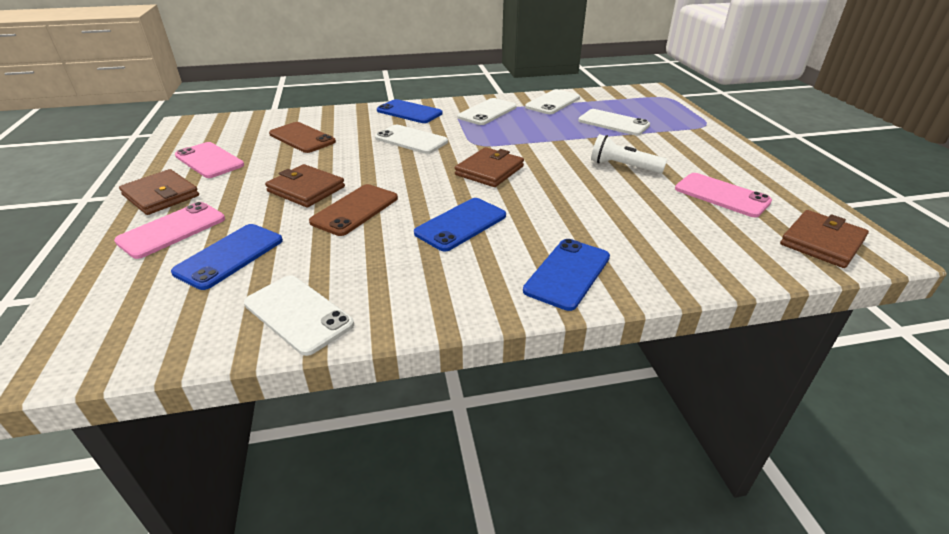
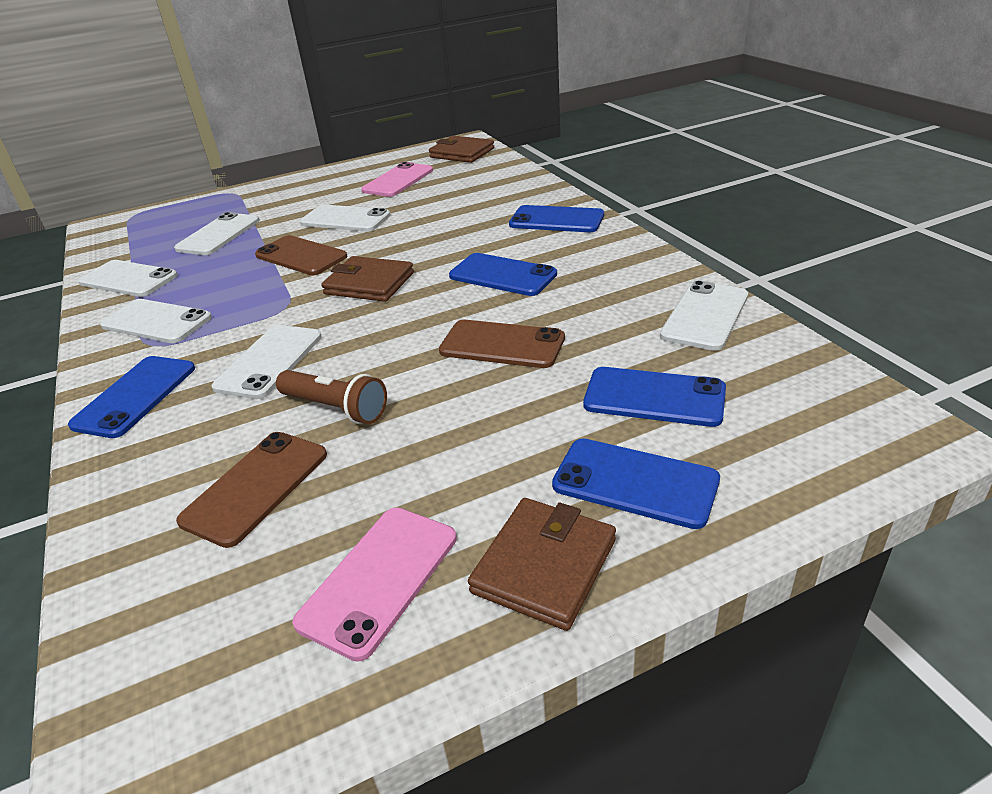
camera: 100 degrees left, 0 degrees up
(172, 230) = (635, 482): pink phone -> blue phone
(306, 189) = (461, 403): brown wallet -> none
(343, 155) = (336, 408): none -> brown flashlight
(555, 149) = (301, 256): none -> brown phone
(623, 166) = (345, 219): white flashlight -> white phone

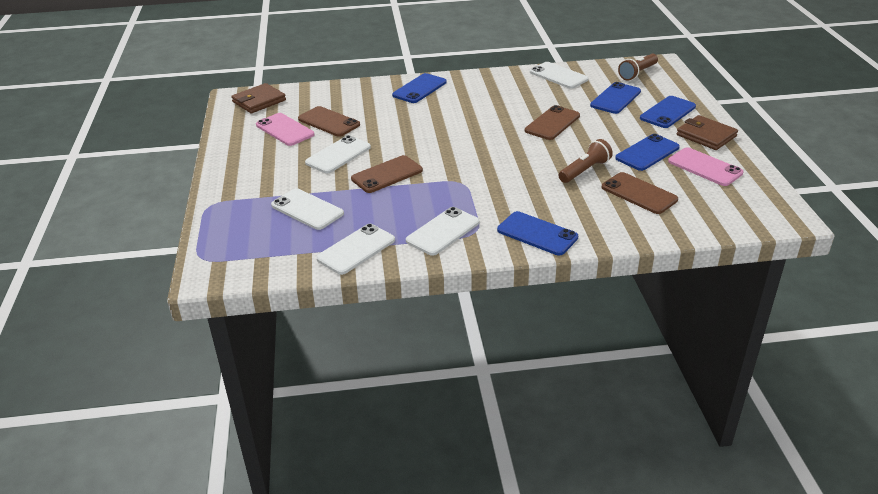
camera: 75 degrees left, 0 degrees up
(269, 361) = (525, 189): white phone -> none
(369, 283) = (452, 153): brown wallet -> none
(427, 195) = (329, 122): none -> brown phone
(502, 275) = (477, 113): blue phone -> blue phone (647, 153)
(813, 408) = (637, 73): none -> brown flashlight

